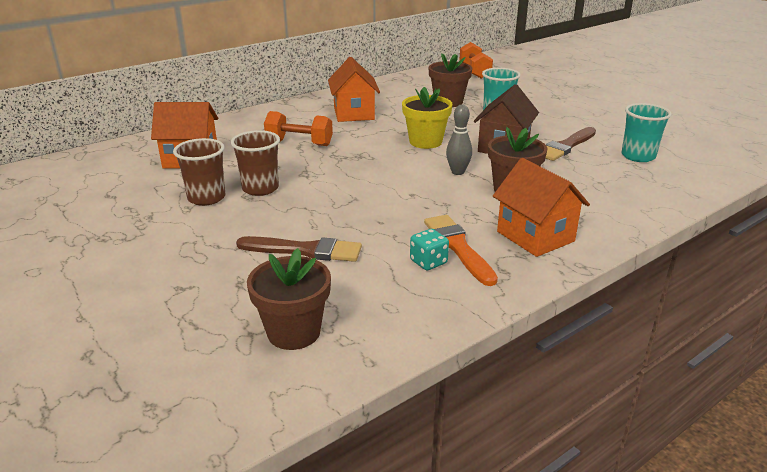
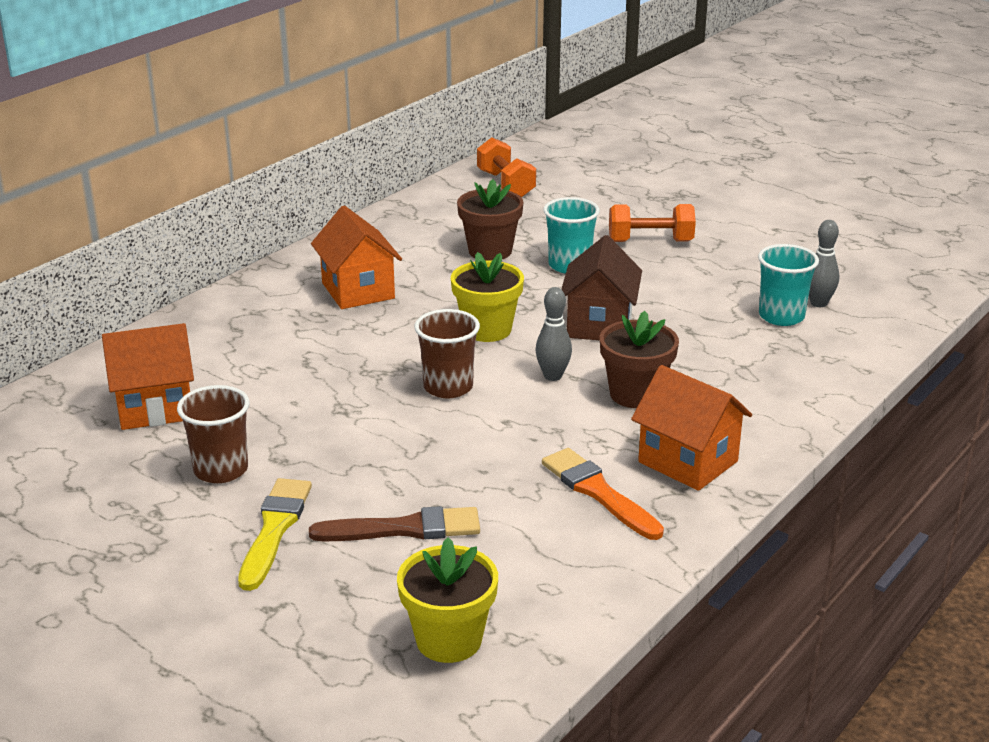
camera: 15 degrees left, 0 degrees up
(217, 237) = (274, 529): none -> yellow brush
(260, 188) = (290, 443): brown cup -> brown cup (448, 387)
(294, 332) = (449, 640): brown flower pot -> yellow flower pot
(299, 143) = (303, 356): orange dumbbell -> orange dumbbell (650, 241)
(428, 262) = (570, 519): turquoise dice -> none
(566, 146) = (683, 312): brown brush -> none
(669, 151) = (818, 303): none -> grey bowling pin

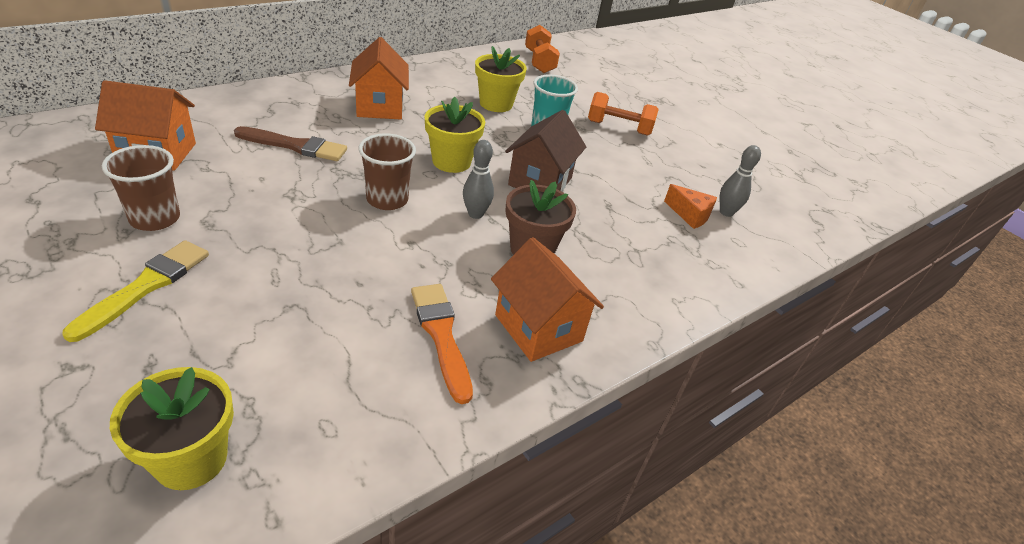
camera: 10 degrees right, 10 degrees up
(404, 529) = (250, 320): brown brush -> brown brush (295, 146)
(490, 251) = (496, 104): brown flower pot -> yellow flower pot
(781, 316) = (690, 215): turquoise cup -> orange cheese

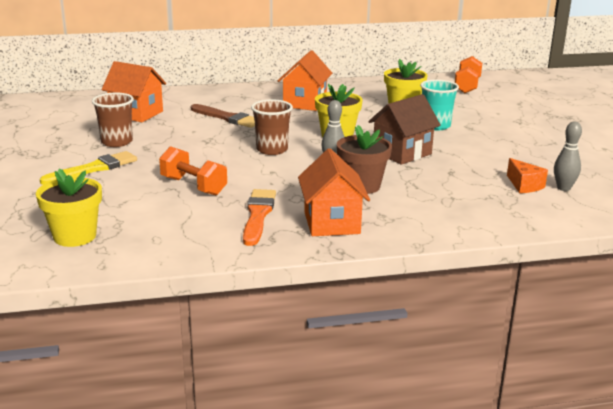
camera: 30 degrees right, 15 degrees down
(618, 128) = (506, 130): orange dumbbell -> orange dumbbell (193, 186)

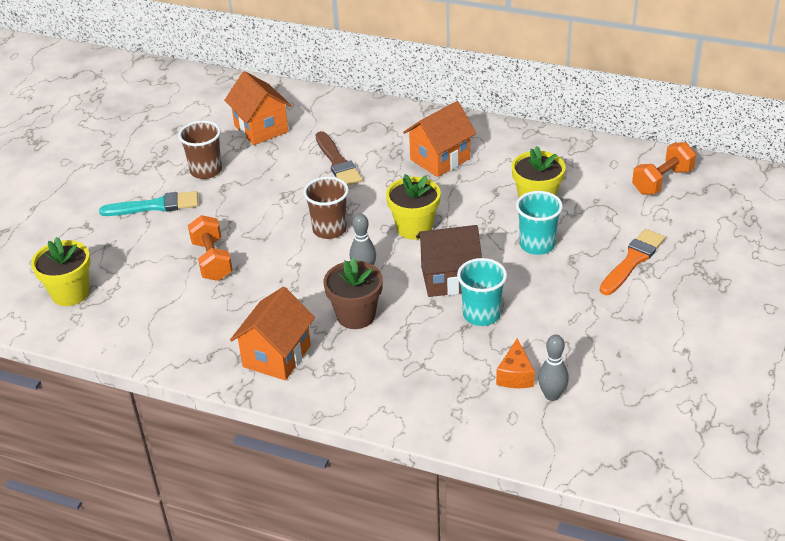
camera: 35 degrees right, 15 degrees up
(94, 169) = (155, 206): yellow brush -> turquoise brush
(258, 215) = (227, 321): orange brush -> orange brush (632, 261)
(452, 164) = (481, 314): none -> turquoise cup

